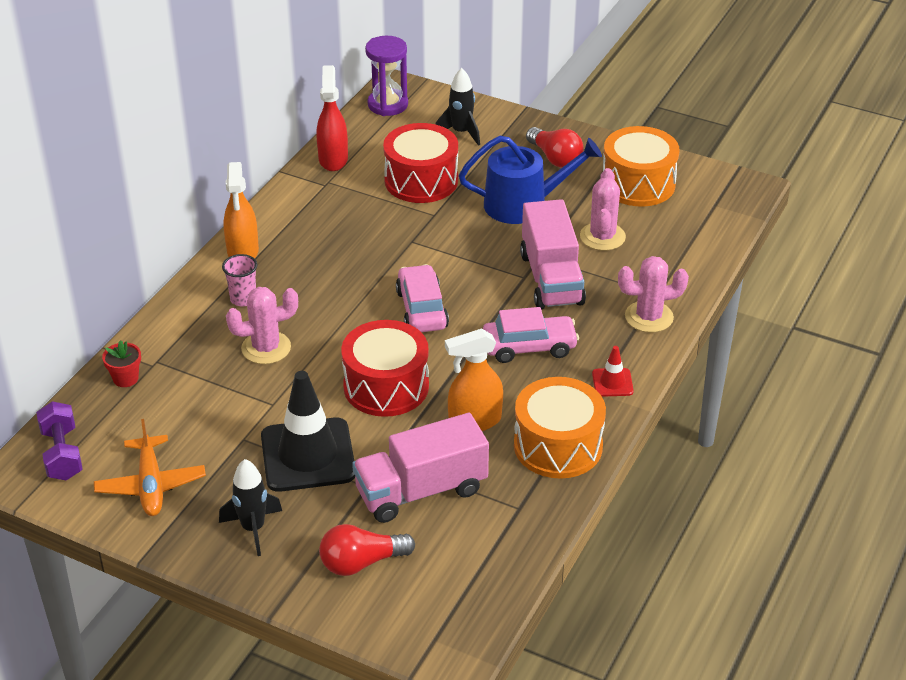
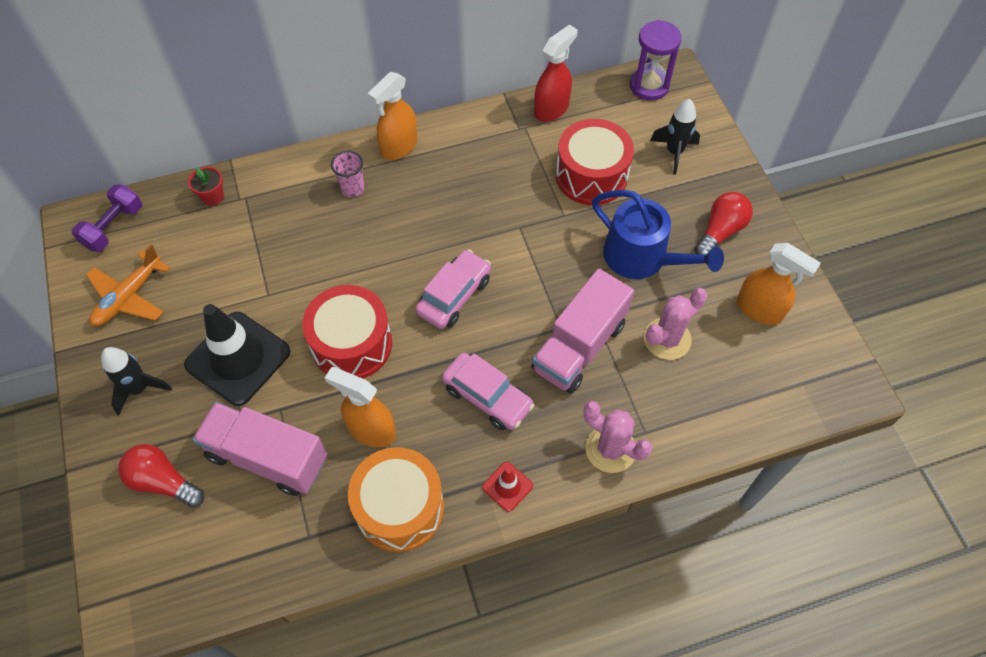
camera: 45 degrees right, 20 degrees up
(266, 348) = (318, 243): pink cactus -> none
(555, 158) = (720, 231): red light bulb -> red light bulb turned 150 degrees counterclockwise
(638, 184) = (759, 309): orange drum -> orange spray bottle

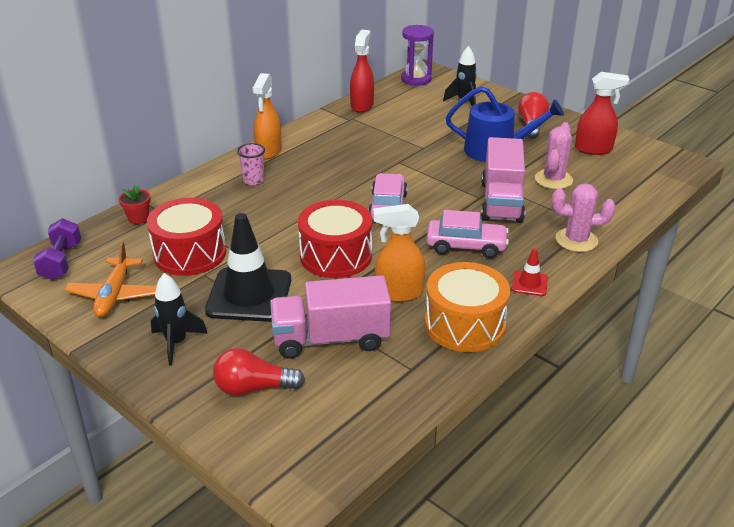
camera: 30 degrees left, 25 degrees down
(591, 176) = (422, 126): red drum -> red drum (190, 253)
(759, 309) = (593, 149): orange spray bottle -> red spray bottle

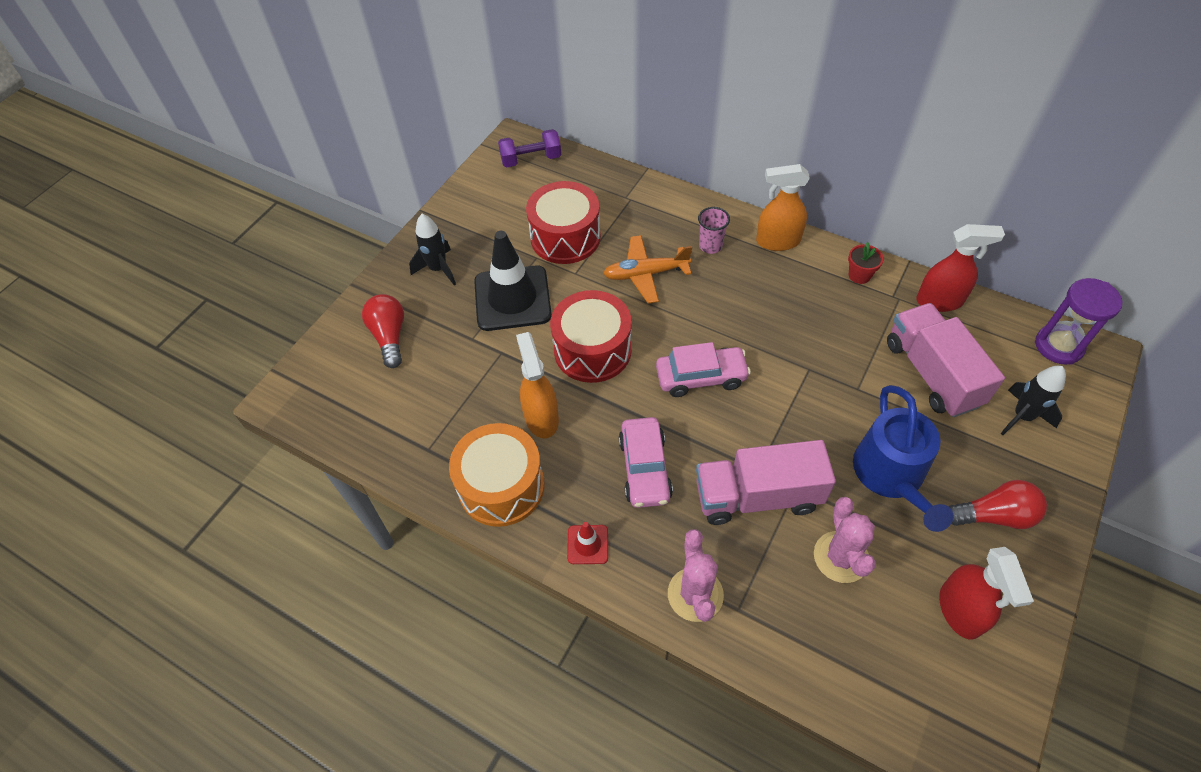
camera: 80 degrees right, 20 degrees up
(114, 295) = (493, 208): orange plane -> orange plane (645, 274)
(138, 218) = (610, 183): red flower pot -> red flower pot (859, 275)
(331, 339) = (460, 376): pink truck -> pink truck (932, 373)
(553, 179) = (841, 557): pink cactus -> pink cactus turned 75 degrees clockwise

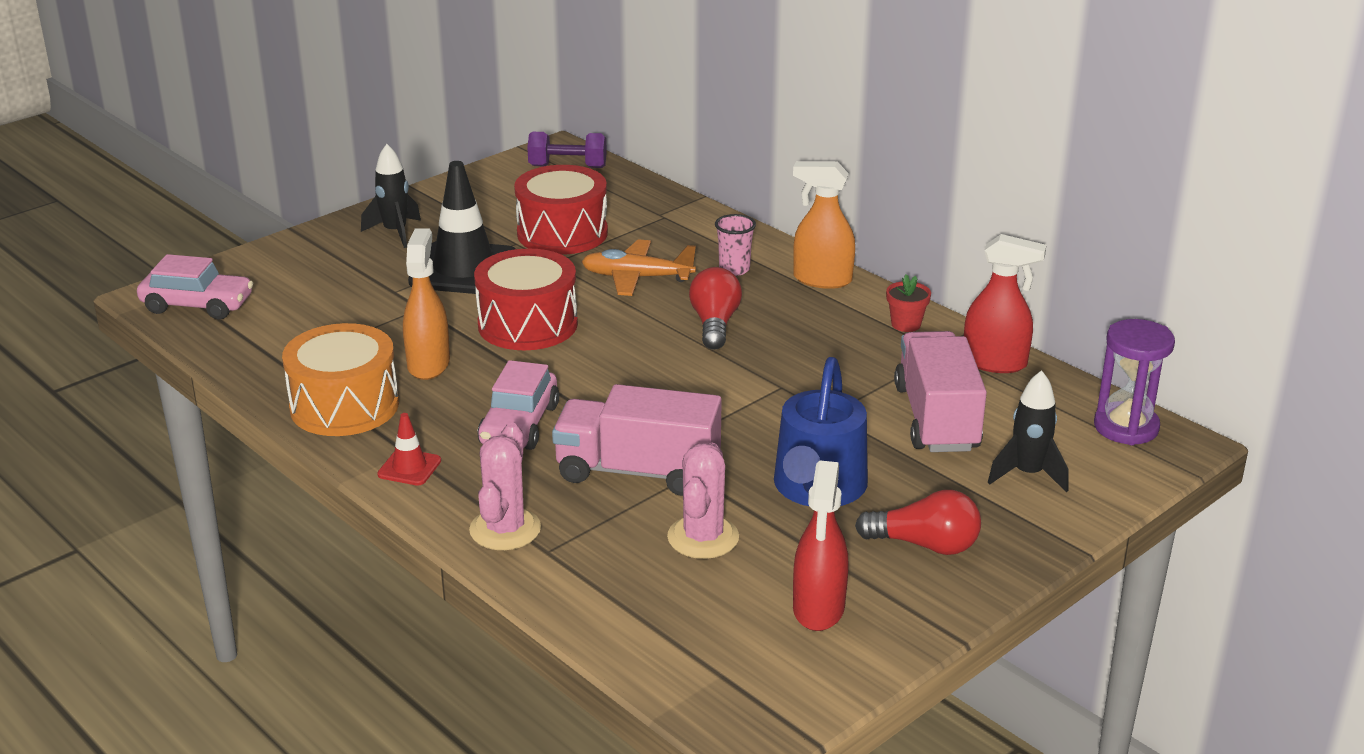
camera: 15 degrees right, 25 degrees down
(389, 336) = (303, 273): red light bulb -> red light bulb (714, 324)
(701, 377) = (641, 368): pink car -> pink car (197, 305)

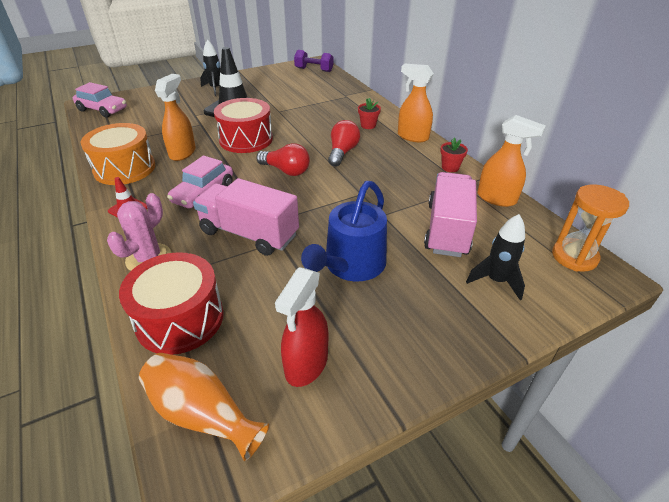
camera: 15 degrees right, 10 degrees up
(562, 233) = (292, 98): red drum -> red drum (180, 319)
(637, 278) = (315, 123): orange plane -> none
(703, 537) = (260, 288): pink cactus -> none
(718, 678) = (202, 414): none -> orange vase
(734, 269) = (368, 125): pink cup -> red flower pot
(925, 545) = (404, 324): red light bulb -> red light bulb (286, 171)
(995, 363) = (497, 198): red spray bottle -> orange spray bottle
(1126, 427) = (574, 257): purple hourglass -> orange hourglass

